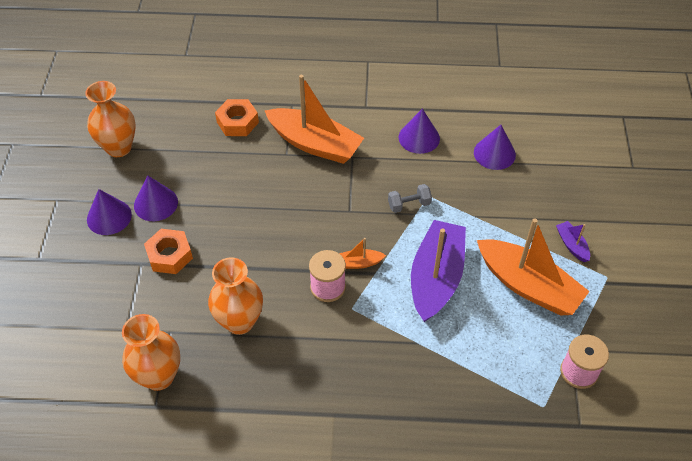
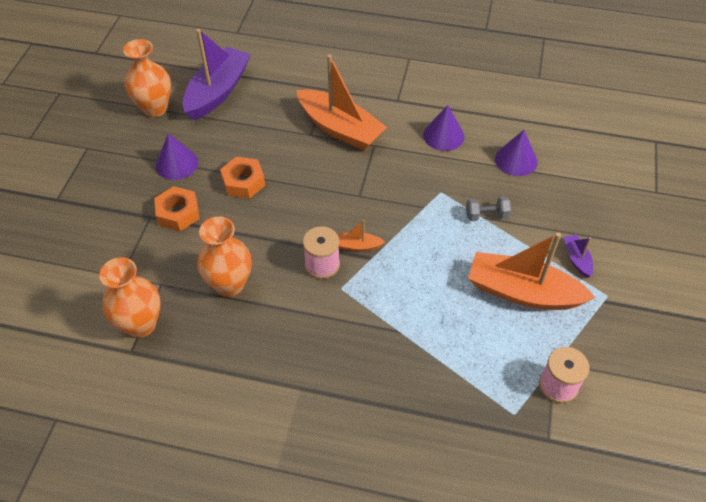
camera: 10 degrees right, 0 degrees up
(109, 217) = (130, 170): purple cone -> none
(237, 122) = (271, 99): orange nut -> orange nut (243, 182)
(409, 205) = (419, 197): grey dumbbell -> grey dumbbell (486, 215)
(436, 278) = (431, 271): purple boat -> purple boat (217, 92)
(528, 285) = (523, 292): orange boat -> orange boat turned 150 degrees clockwise

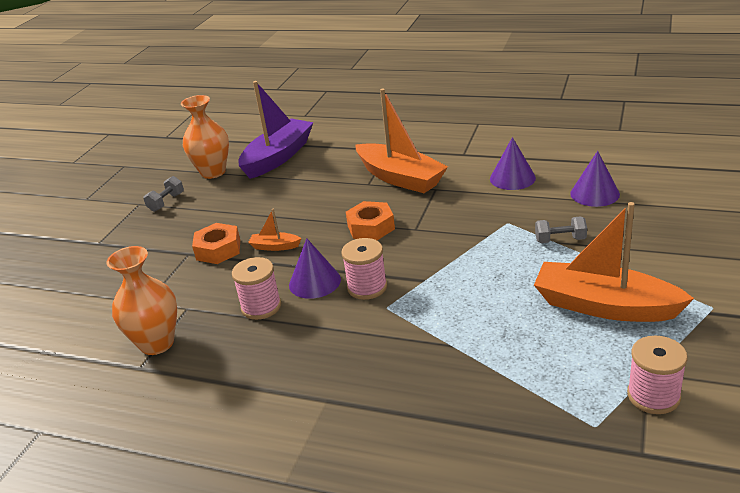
camera: 10 degrees right, 20 degrees down
(114, 148) = (166, 202): none -> grey dumbbell
(176, 164) = (225, 211): purple cone -> purple cone (314, 282)
(229, 284) = (261, 307): orange vase -> pink spool
(243, 182) = (292, 223): orange nut -> orange nut (371, 227)
(357, 246) = (409, 270): orange boat -> orange boat (275, 246)
(577, 259) = (671, 275): purple boat -> none

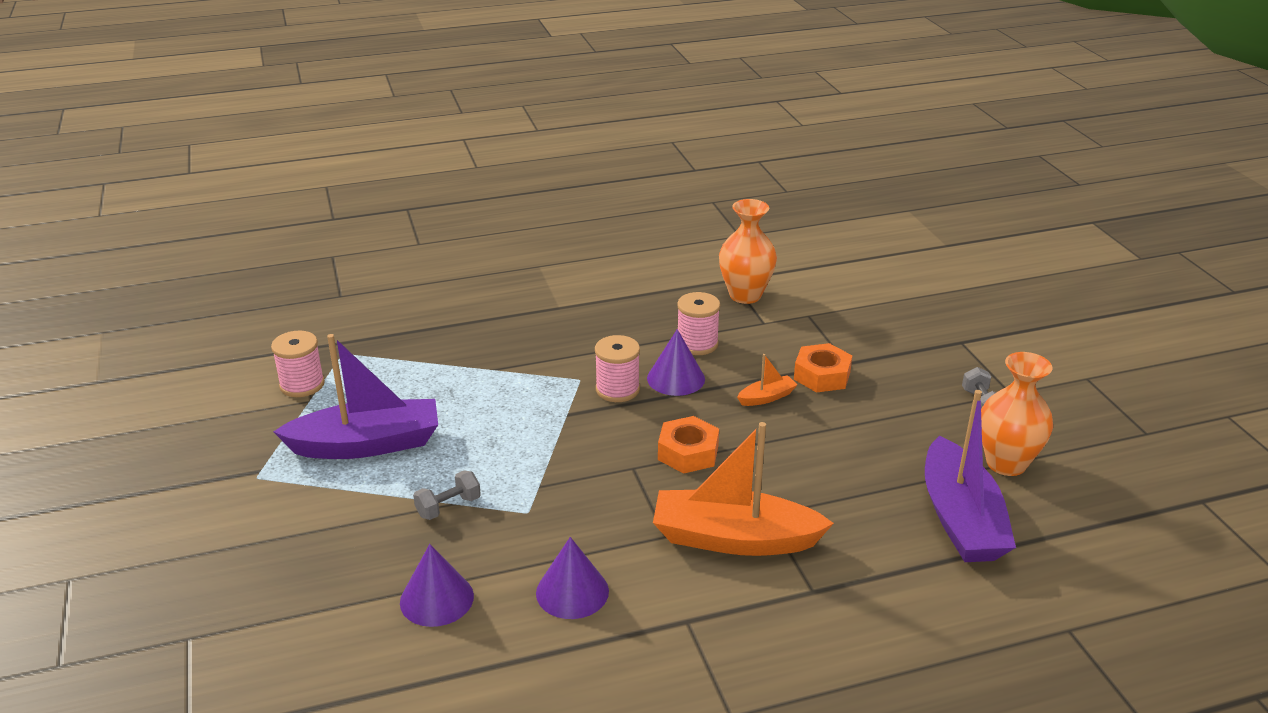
camera: 140 degrees right, 0 degrees up
(605, 306) = (366, 444): orange boat -> purple boat

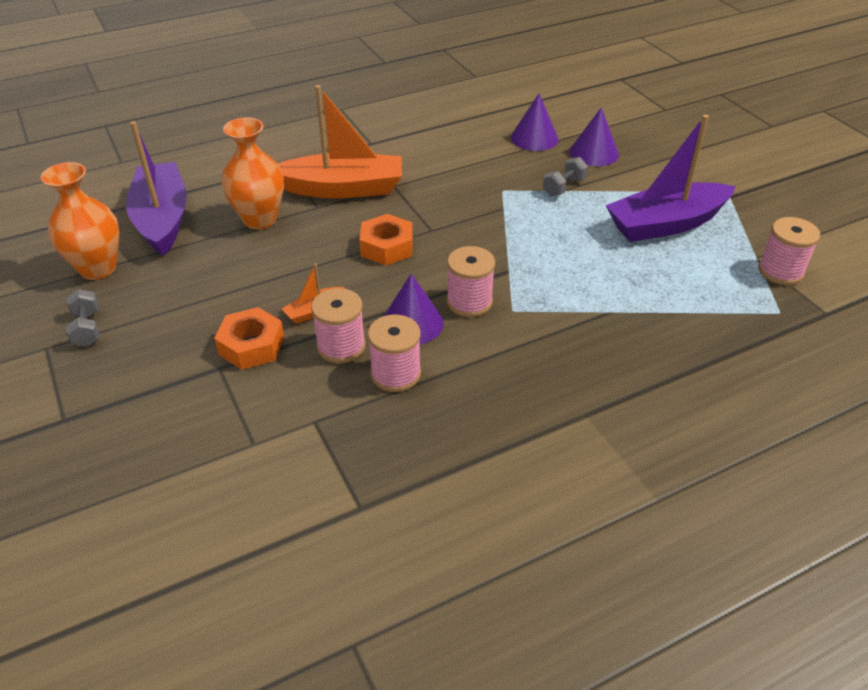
camera: 170 degrees right, 10 degrees up
(572, 592) = (449, 149): purple cone -> purple cone (594, 153)
(742, 367) = (341, 346): none -> pink spool
(745, 295) = (340, 473): orange vase -> orange vase (259, 219)

